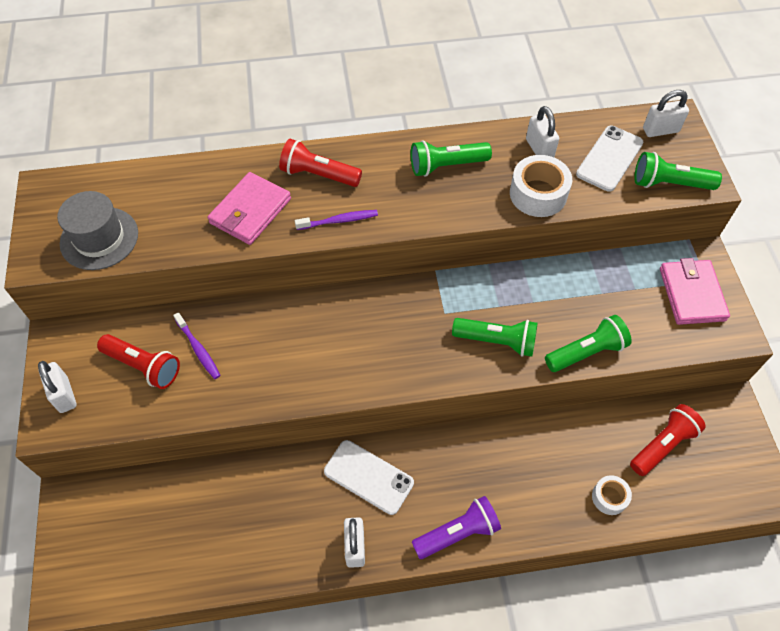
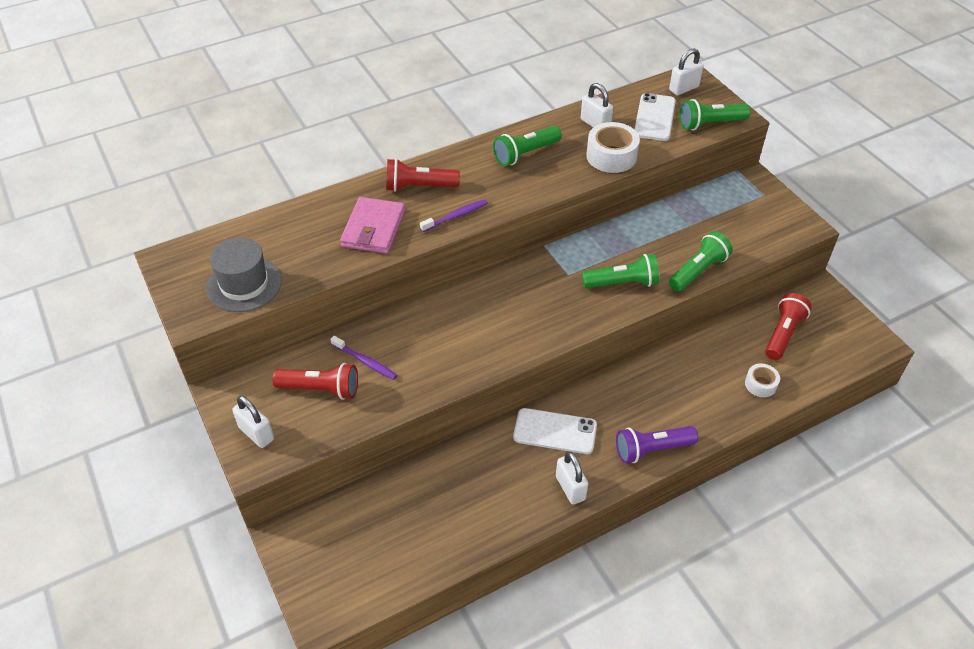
camera: 20 degrees left, 10 degrees down
(457, 533) = (652, 449): purple flashlight -> purple flashlight turned 150 degrees counterclockwise
(691, 294) = (758, 208): pink wallet -> none

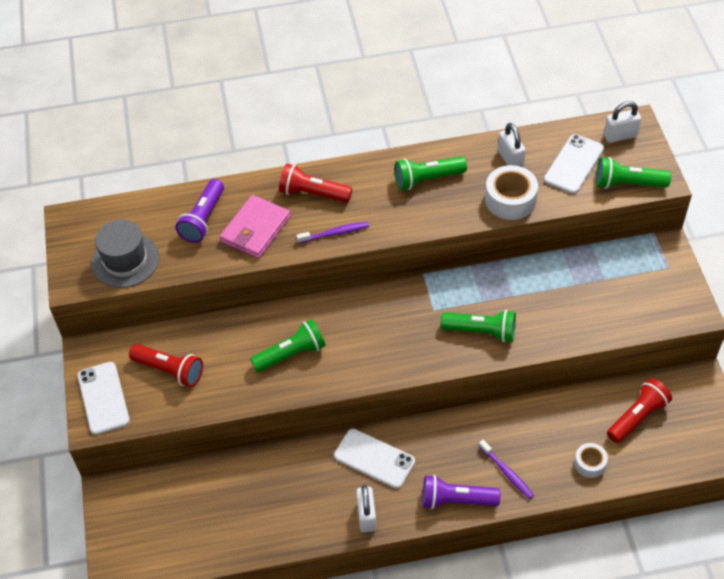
camera: 20 degrees right, 5 degrees up
(256, 433) = (103, 398): white padlock -> white phone
(314, 230) = (203, 219): none -> purple flashlight
(365, 361) = (216, 353): purple toothbrush -> purple toothbrush (507, 472)
(698, 271) = (561, 336): green flashlight -> green flashlight (291, 354)

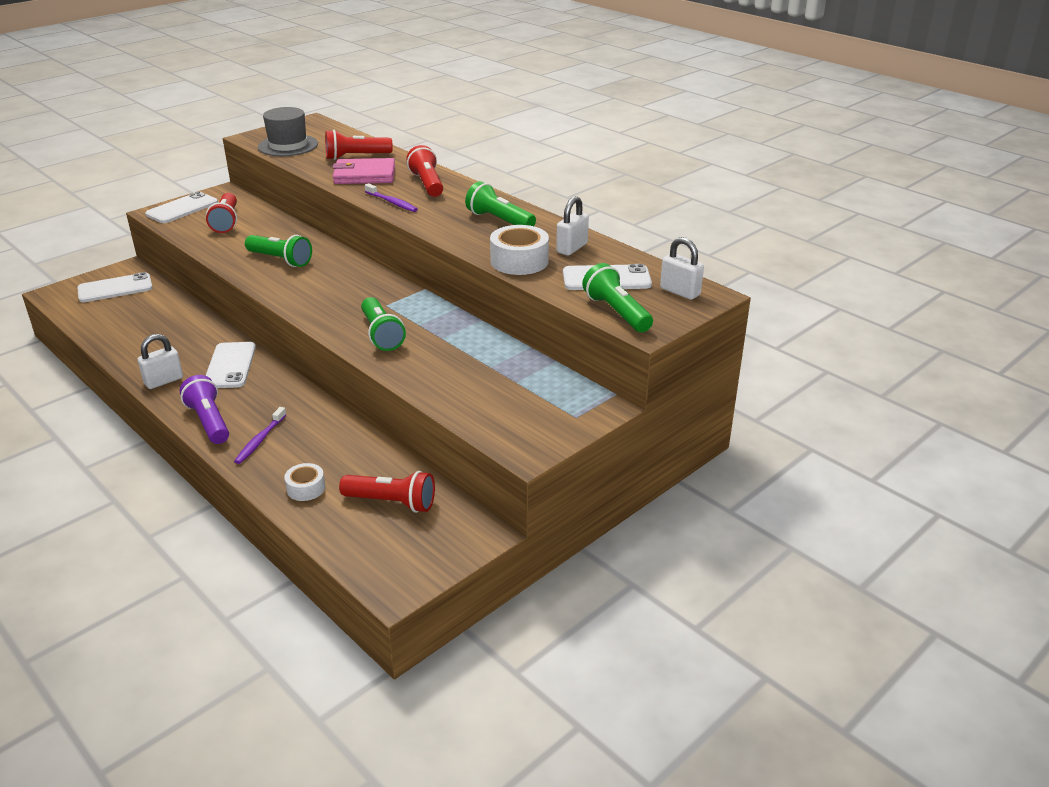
camera: 55 degrees right, 20 degrees down
(148, 513) = (115, 288): none -> white phone
(203, 219) = (356, 157): purple flashlight -> red flashlight

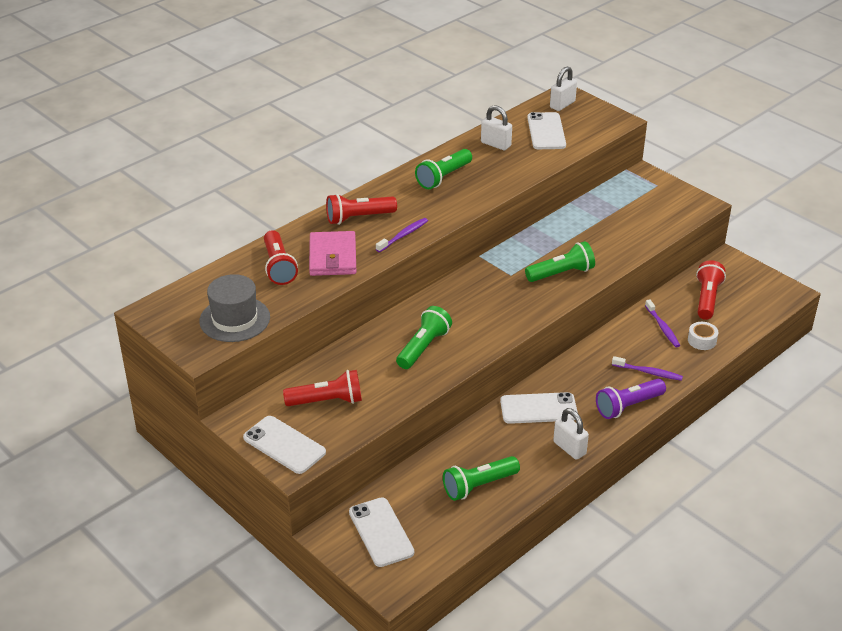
camera: 90 degrees left, 5 degrees up
(340, 458) = (662, 327): none -> purple toothbrush
(519, 261) = (521, 167): white tape -> none
(616, 312) = (596, 129): green flashlight -> green flashlight (479, 486)

